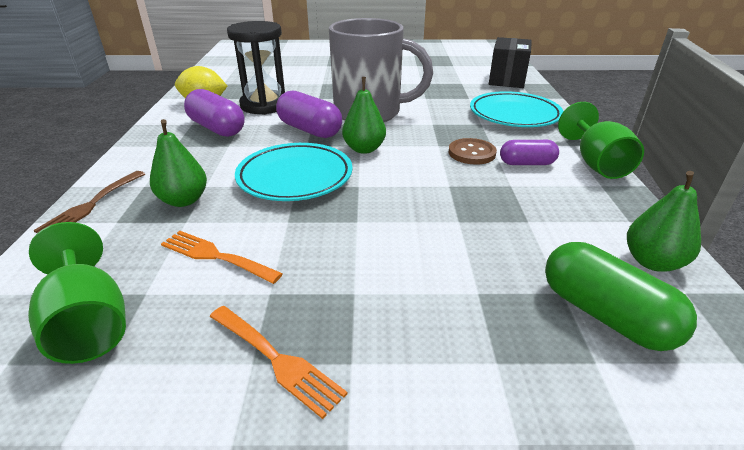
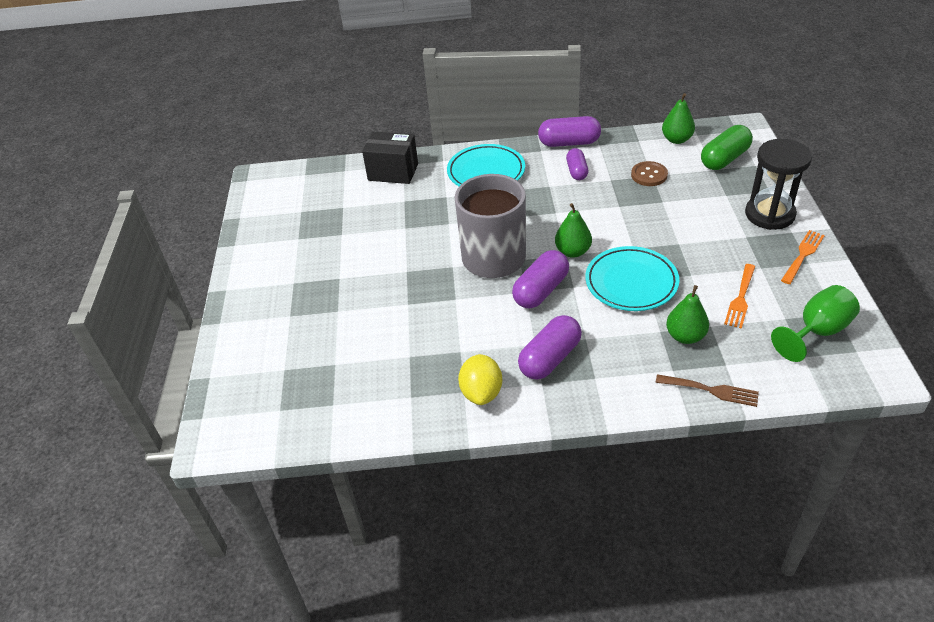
camera: 90 degrees left, 10 degrees up
(265, 105) = (482, 337): black hourglass -> black hourglass (769, 214)
(471, 153) = (566, 195): brown button -> brown button (649, 175)
(596, 163) = (569, 143): green goblet -> purple capsule

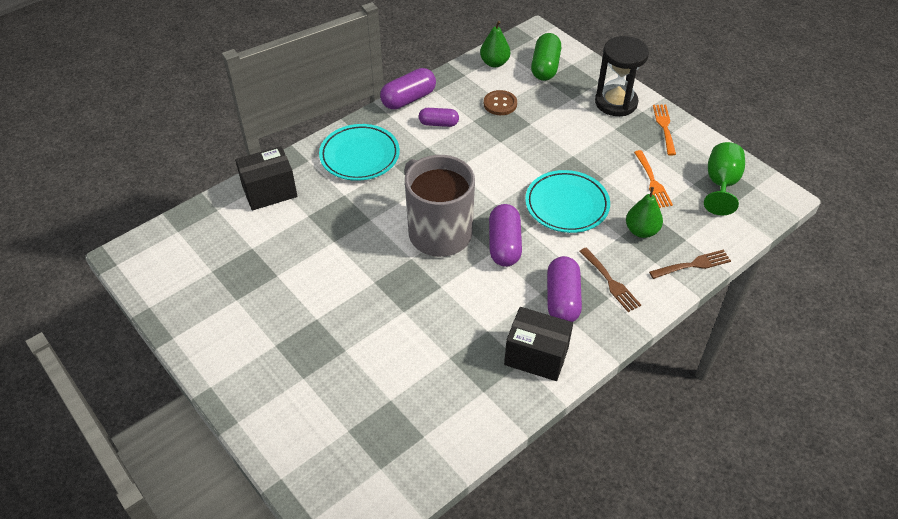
camera: 40 degrees left, 5 degrees up
(481, 392) = (536, 356): yellow lemon -> black box
(573, 251) = (499, 198): green pear -> none
(576, 171) = (438, 123): purple capsule -> purple capsule turned 45 degrees counterclockwise
(610, 366) = (610, 282): none -> brown fork

